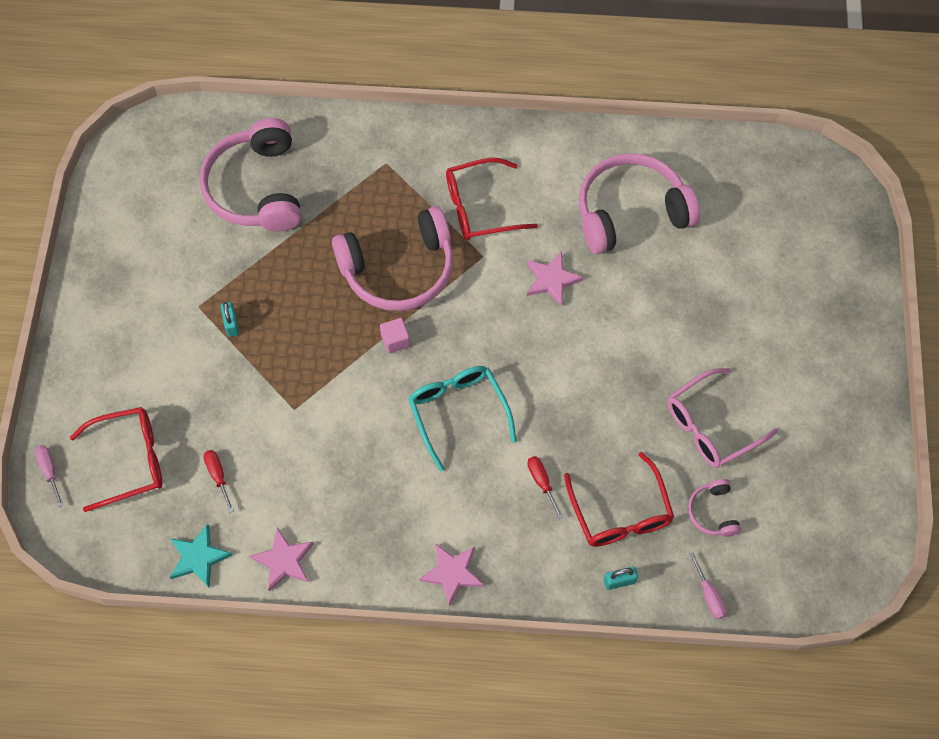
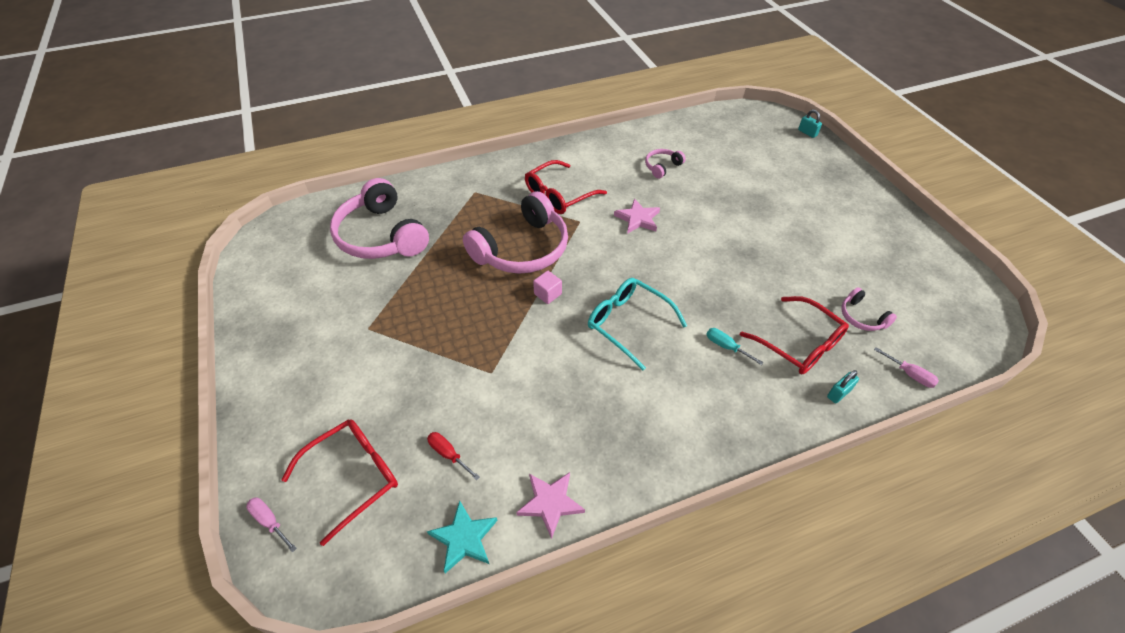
camera: 25 degrees left, 15 degrees down
(231, 324) = (403, 330): turquoise padlock -> turquoise padlock (807, 133)
(452, 573) = (706, 446): pink star -> none
(542, 482) = (726, 346): red screwdriver -> turquoise screwdriver
(630, 212) = (662, 167): pink headphones -> pink headphones, size x0.45
(711, 426) = (813, 264): pink glasses -> none

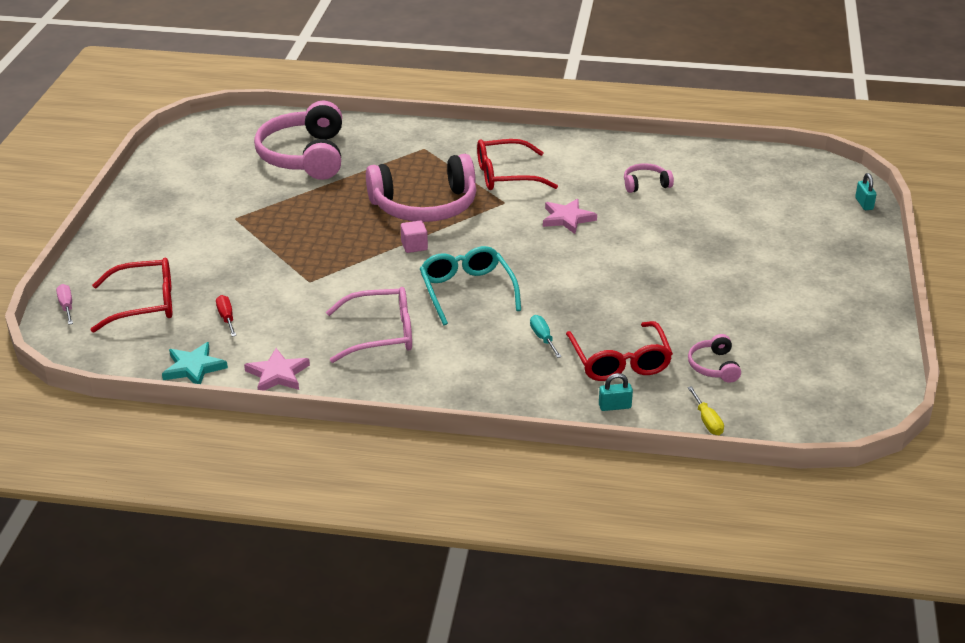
camera: 30 degrees right, 15 degrees down
(600, 405) = (380, 334): none -> pink glasses
(909, 374) = (707, 421): pink screwdriver -> yellow screwdriver

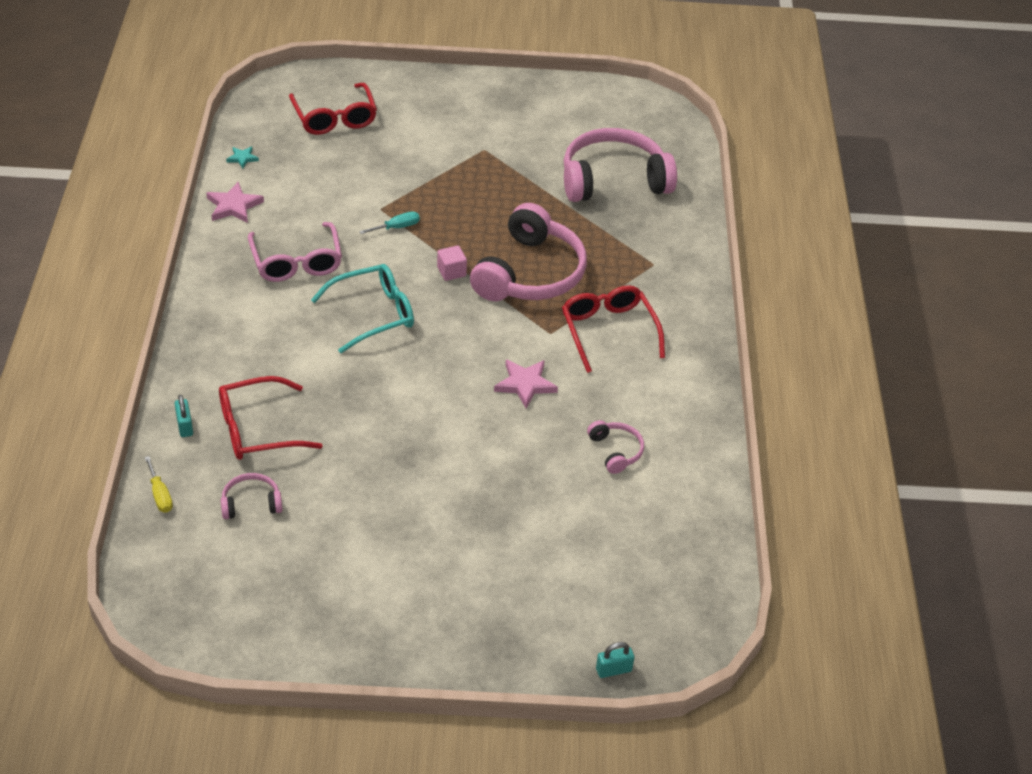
camera: 80 degrees right, 10 degrees up
(66, 306) = (328, 77): pink screwdriver -> none
(193, 368) = (242, 158): turquoise star -> turquoise star, size x0.57
(226, 318) = (317, 166): red screwdriver -> none
(425, 206) = (530, 273): pink headphones -> pink headphones turned 135 degrees counterclockwise
(543, 338) = (295, 372): turquoise screwdriver -> turquoise screwdriver (397, 227)
(707, 421) = (160, 495): yellow screwdriver -> yellow screwdriver turned 90 degrees counterclockwise

